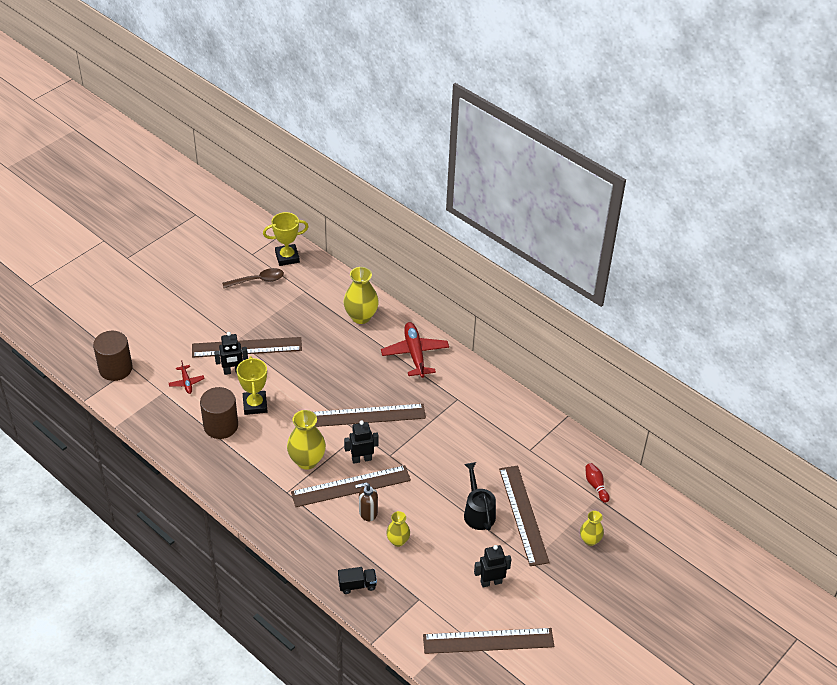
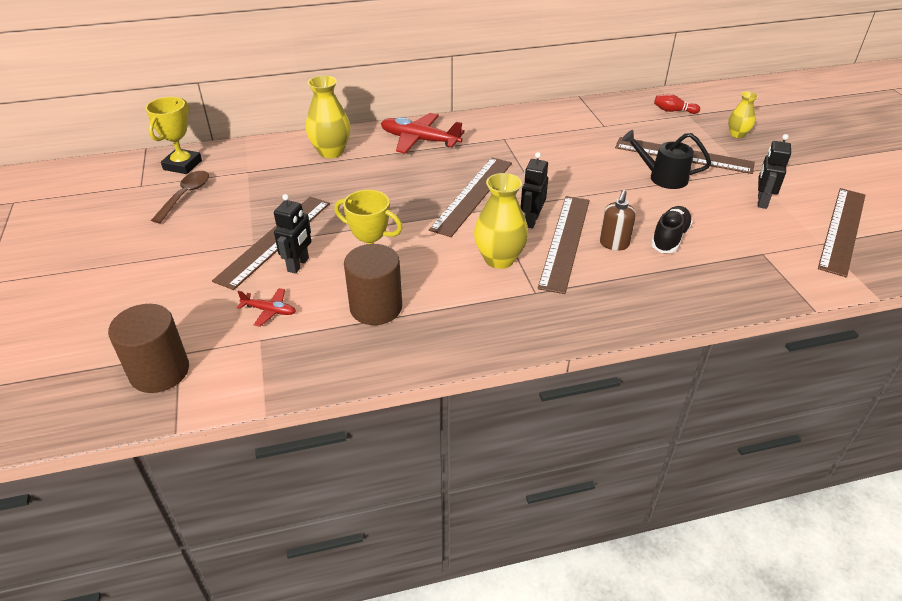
camera: 55 degrees left, 5 degrees down
(357, 585) = (719, 290): black truck -> none
(398, 541) = (669, 238): yellow vase -> black shoe

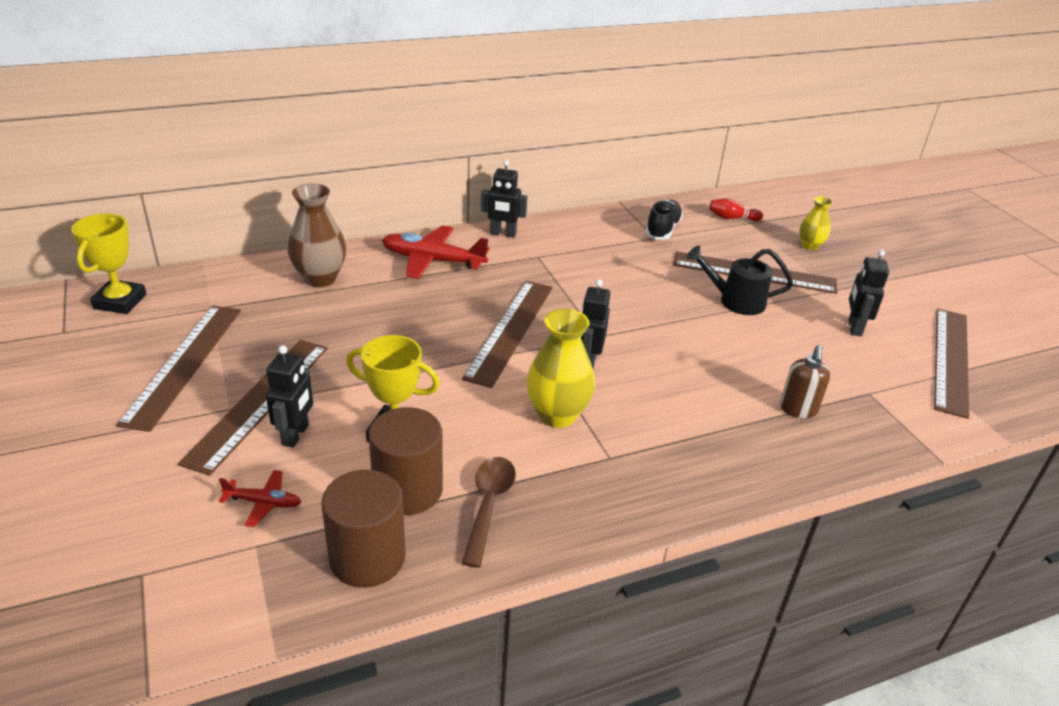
camera: 10 degrees left, 5 degrees down
(160, 372) = (115, 603): brown cylinder -> brown cylinder (367, 558)
(185, 195) = (128, 344): brown spoon -> brown spoon (488, 505)
(331, 152) = (320, 278): yellow vase -> brown vase
(478, 120) = (503, 234): none -> black robot
(565, 242) = (634, 388): brown ruler -> brown ruler (184, 363)
(613, 244) = (693, 388): brown soap dispenser -> brown soap dispenser (798, 409)
(669, 238) = (758, 378): black shoe -> black shoe (662, 229)

